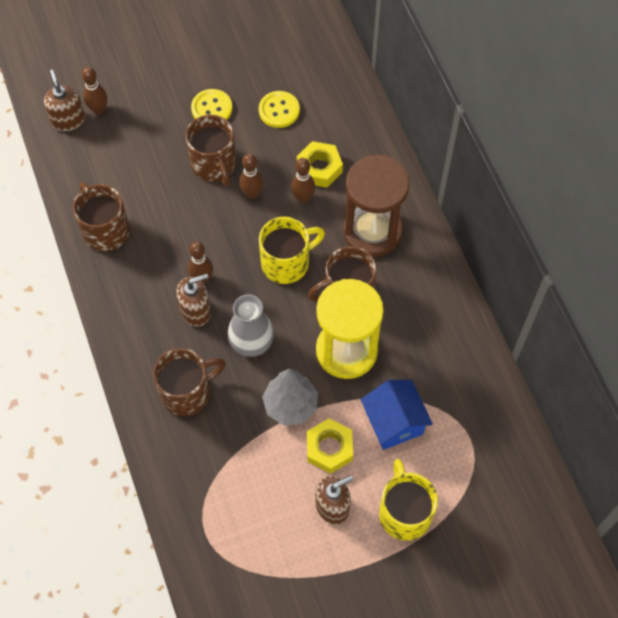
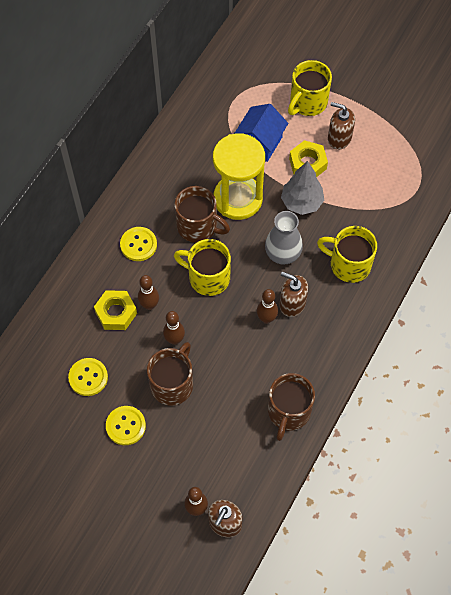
camera: 130 degrees left, 0 degrees up
(187, 392) = (348, 264): brown mug -> yellow mug
(372, 231) = (138, 244): brown hourglass -> yellow button

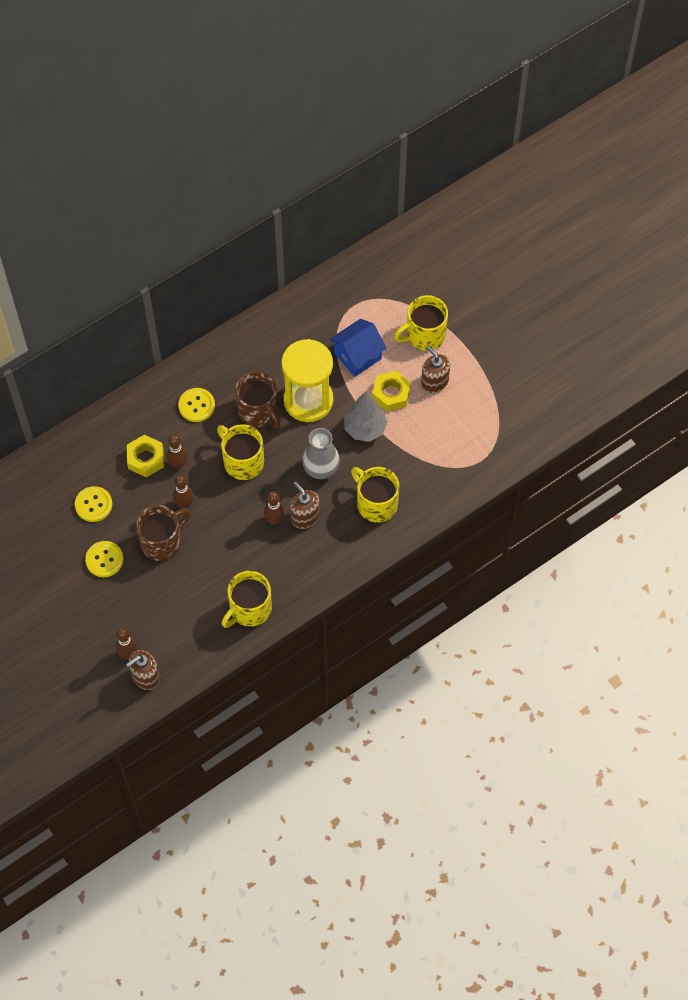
camera: 25 degrees right, 0 degrees up
(288, 412) = (249, 609): brown mug -> yellow mug

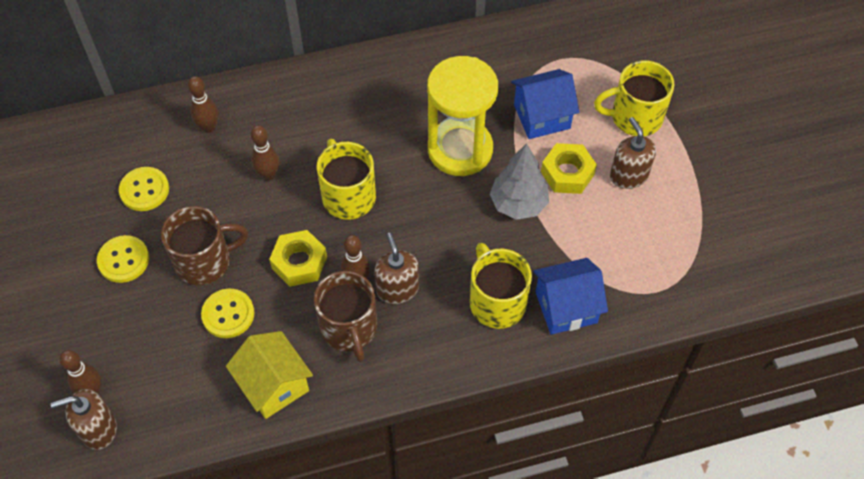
camera: 20 degrees right, 5 degrees down
(145, 458) = (232, 156): yellow nut -> yellow nut (299, 262)
(184, 504) = (253, 224): brown bowling pin -> brown bowling pin (208, 127)
(196, 405) = (322, 115): yellow button -> yellow button (228, 314)
(249, 609) = (274, 385): yellow mug -> yellow house
(258, 411) = (393, 143): brown mug -> brown mug (349, 328)
(321, 469) = (442, 235): grey vase -> none
(424, 492) = (566, 307): none -> blue house

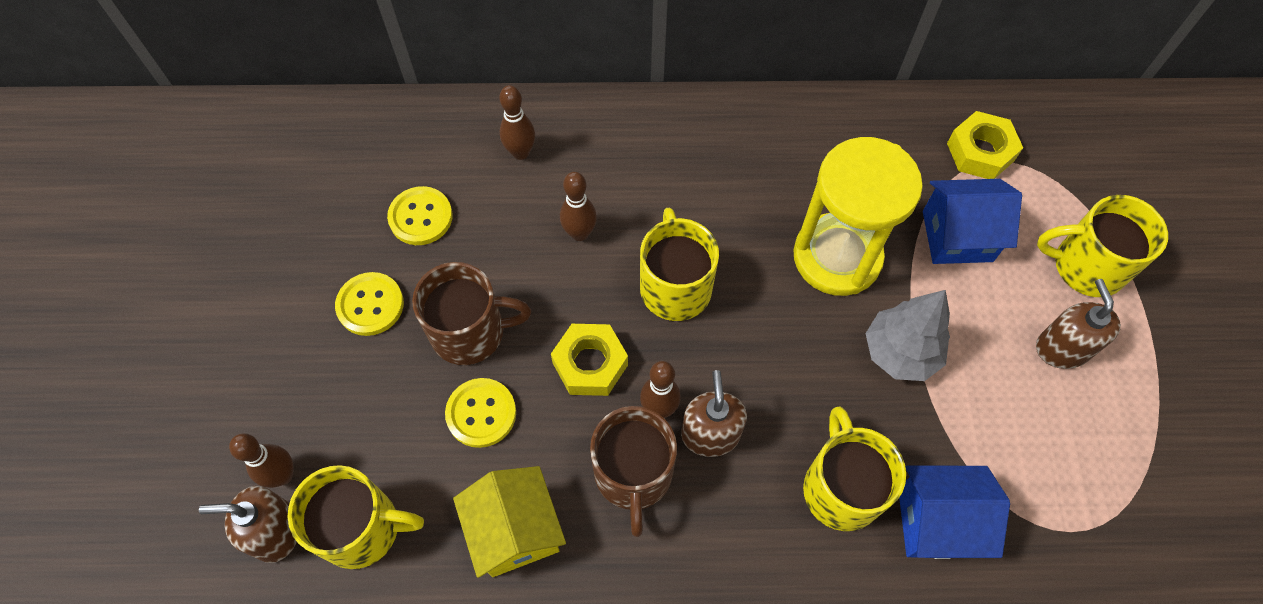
camera: 15 degrees right, 5 degrees up
(162, 411) = (362, 528): none -> yellow mug
(567, 173) = (977, 325): yellow nut -> yellow nut (980, 152)

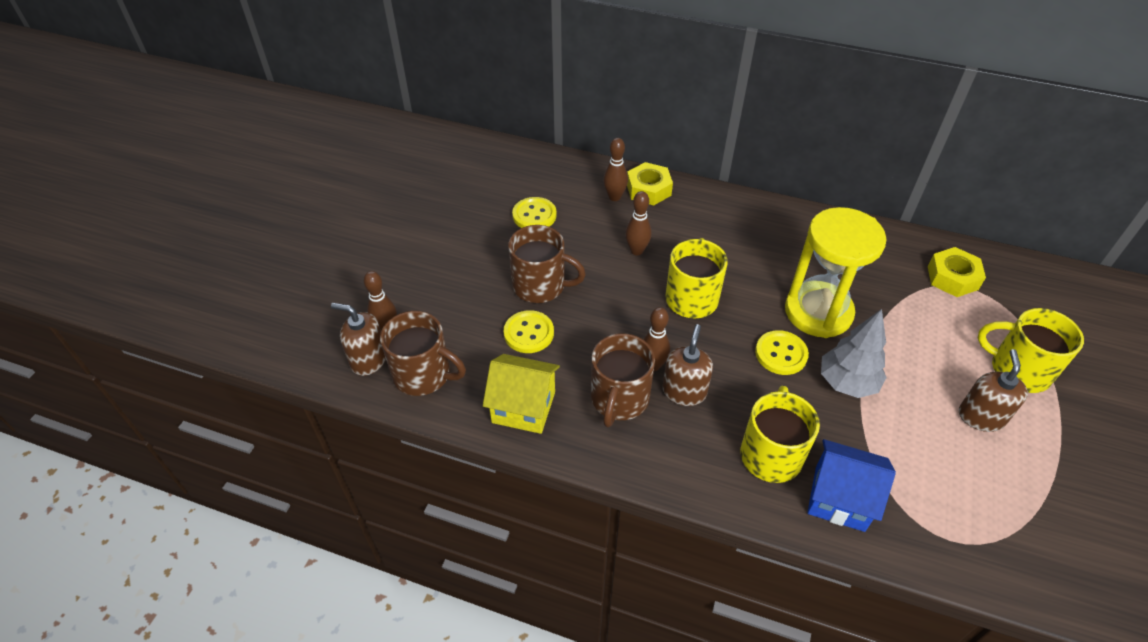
camera: 20 degrees right, 15 degrees down
(362, 528) = (423, 374): yellow mug -> brown mug
(370, 305) = (482, 254): yellow button -> yellow button (781, 354)
(515, 531) = (523, 407): yellow house -> yellow house turned 75 degrees counterclockwise
(590, 364) = (614, 326): yellow nut -> yellow nut (648, 189)
(957, 236) = (917, 324): blue house -> none

